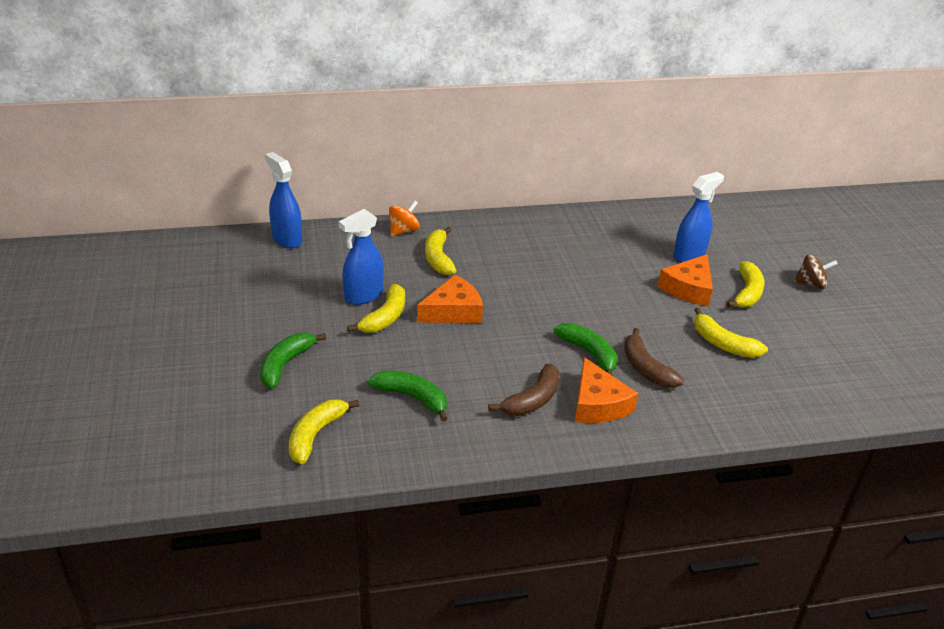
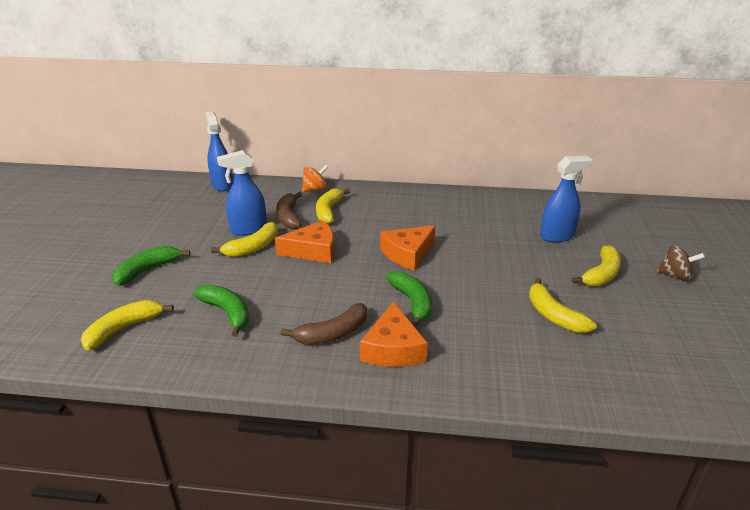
camera: 20 degrees right, 5 degrees down
(646, 368) = (461, 324): brown banana -> brown banana (288, 217)
(688, 288) = (542, 262): orange cheese -> orange cheese (408, 254)

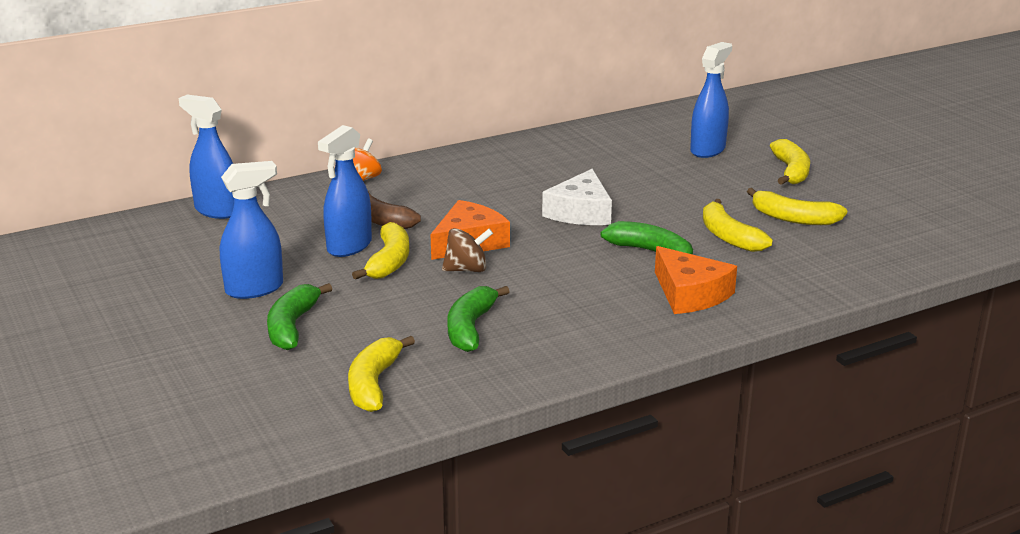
camera: 35 degrees left, 5 degrees down
(167, 239) = (255, 289): none -> blue spray bottle
(227, 313) = (470, 328): green banana -> green banana turned 90 degrees counterclockwise
(329, 211) = (419, 198): yellow banana -> yellow banana (729, 236)
(332, 333) = (613, 304): brown banana -> none
(408, 254) = (581, 212): orange cheese -> white cheese
(675, 276) = (853, 153): brown spinning top -> brown spinning top (467, 269)

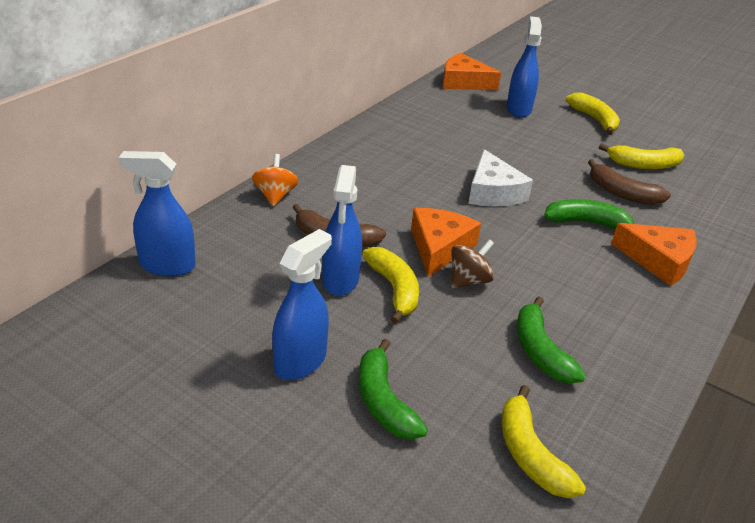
camera: 30 degrees left, 10 degrees up
(674, 118) = (464, 82): none -> orange cheese
(729, 236) = (622, 193): yellow banana -> brown banana

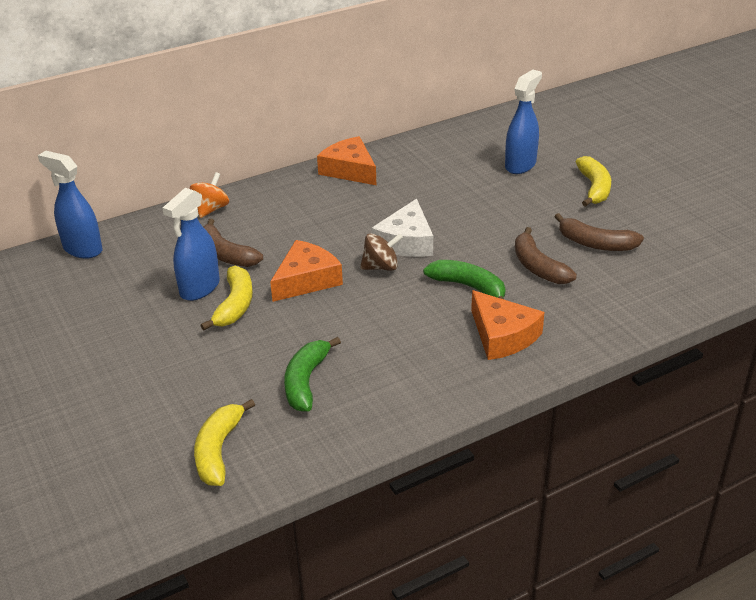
camera: 30 degrees right, 0 degrees up
(300, 361) = (114, 341): blue spray bottle -> none
(383, 401) = (147, 384): green banana -> none
(464, 82) = (491, 129): orange cheese -> orange cheese (349, 170)
(469, 280) = (304, 312): brown spinning top -> brown spinning top (381, 267)
(643, 165) = (595, 243): yellow banana -> brown banana

